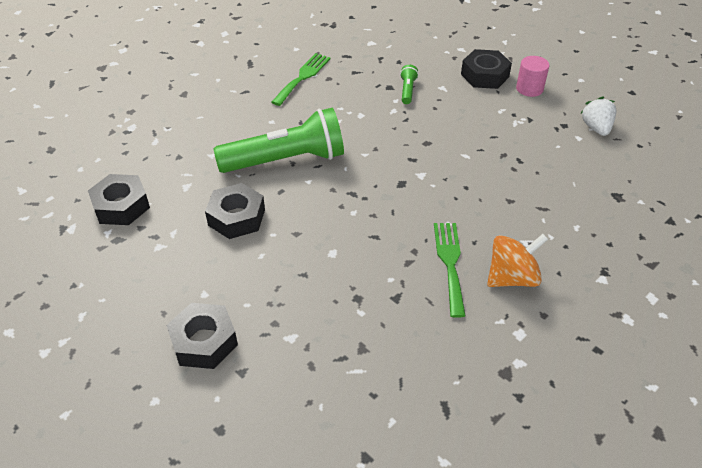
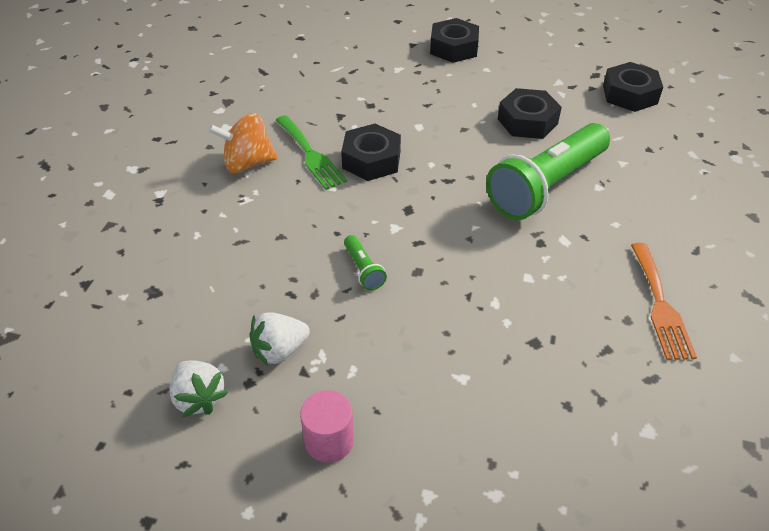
camera: 150 degrees right, 0 degrees up
(303, 77) = (660, 305): green fork -> orange fork
(407, 90) = (505, 347): green flashlight -> green flashlight (363, 269)
(485, 75) = (415, 438): black nut -> black nut (371, 160)
(512, 277) = (248, 163): orange spinning top -> orange spinning top turned 45 degrees clockwise
(540, 133) = (279, 350): none -> white strawberry

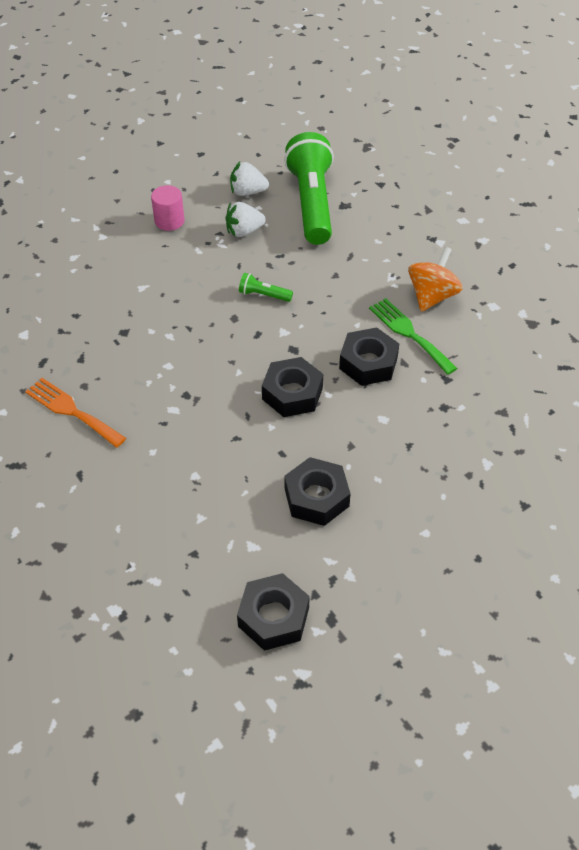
camera: 130 degrees right, 5 degrees up
(279, 350) = (244, 231): white strawberry -> white strawberry turned 120 degrees counterclockwise
(310, 155) = (409, 333): green fork -> green fork turned 45 degrees clockwise
(453, 48) = (487, 534): black nut -> black nut (292, 393)
(546, 186) = (230, 443): green flashlight -> green flashlight (312, 203)

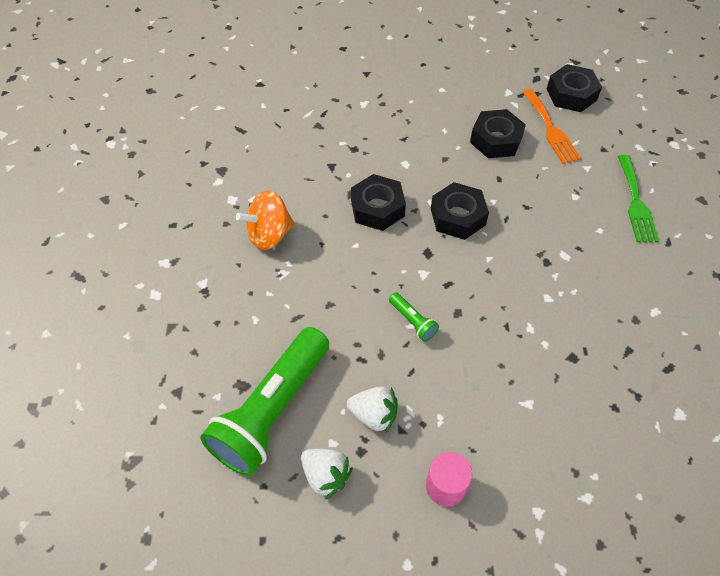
camera: 145 degrees left, 5 degrees up
(72, 411) = (656, 300): orange fork -> orange fork (551, 129)
(409, 333) = (322, 214): green fork -> green fork (636, 202)

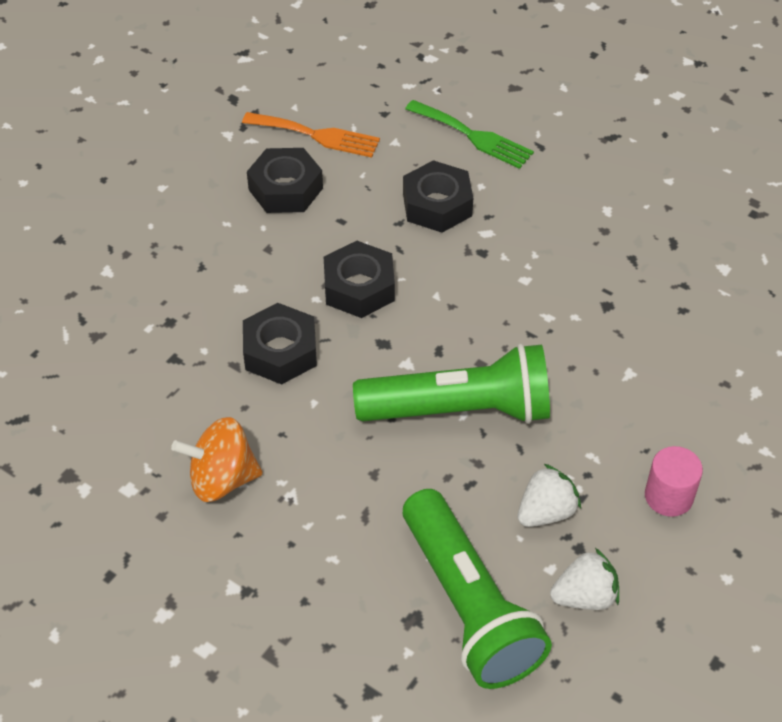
camera: 55 degrees left, 5 degrees down
(269, 235) = (222, 479): orange spinning top -> orange spinning top turned 75 degrees clockwise
(412, 321) = (459, 410): green flashlight -> green flashlight, size x2.48
(571, 94) = (286, 87): black nut -> black nut (437, 205)

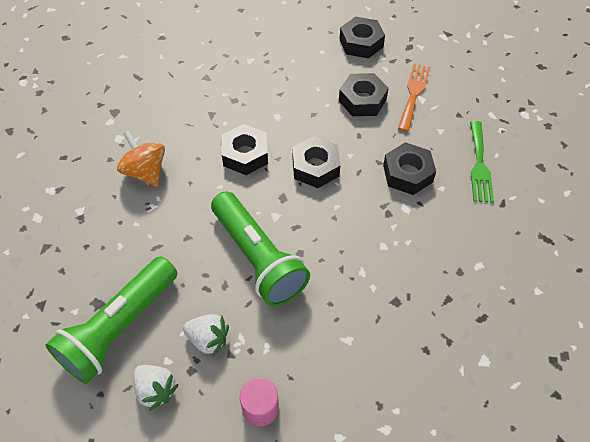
camera: 60 degrees right, 5 degrees up
(183, 141) = (361, 43): none -> black nut
(317, 135) = (414, 94): orange fork -> orange fork turned 150 degrees counterclockwise

